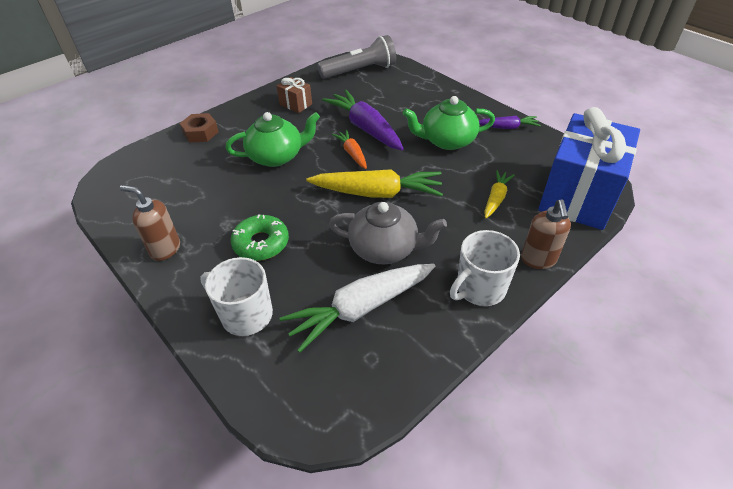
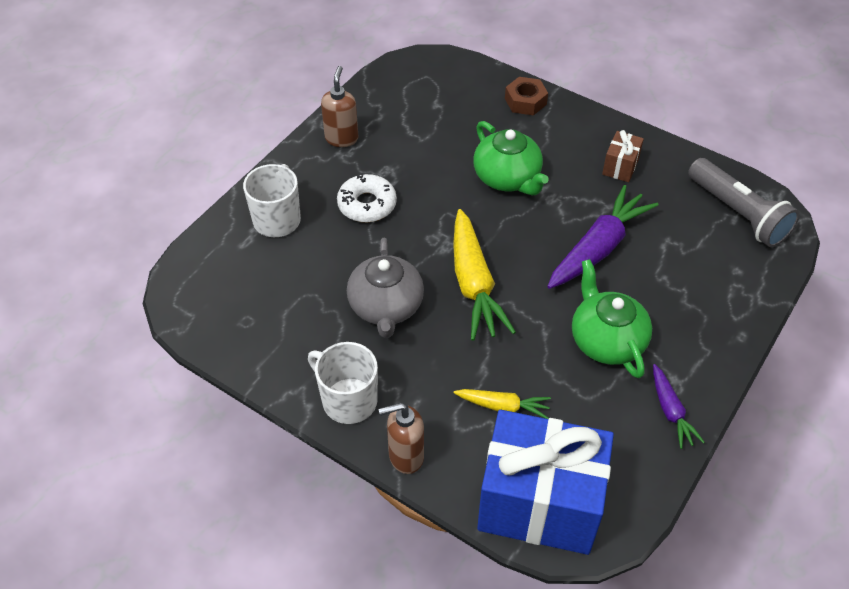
camera: 75 degrees right, 5 degrees up
(261, 243) = (367, 204): green donut -> white donut
(352, 153) = (540, 245): orange carrot -> none
(360, 309) = (300, 302): white carrot -> none

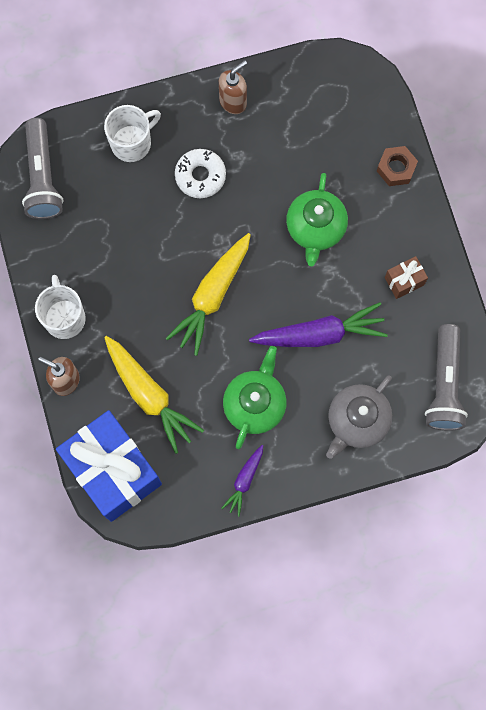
camera: 40 degrees right, 25 degrees up
(212, 299) = (42, 177): none -> grey flashlight
(386, 307) = (142, 269): grey teapot -> grey teapot (357, 421)
(503, 406) = (150, 396): yellow carrot -> yellow carrot, size x1.86

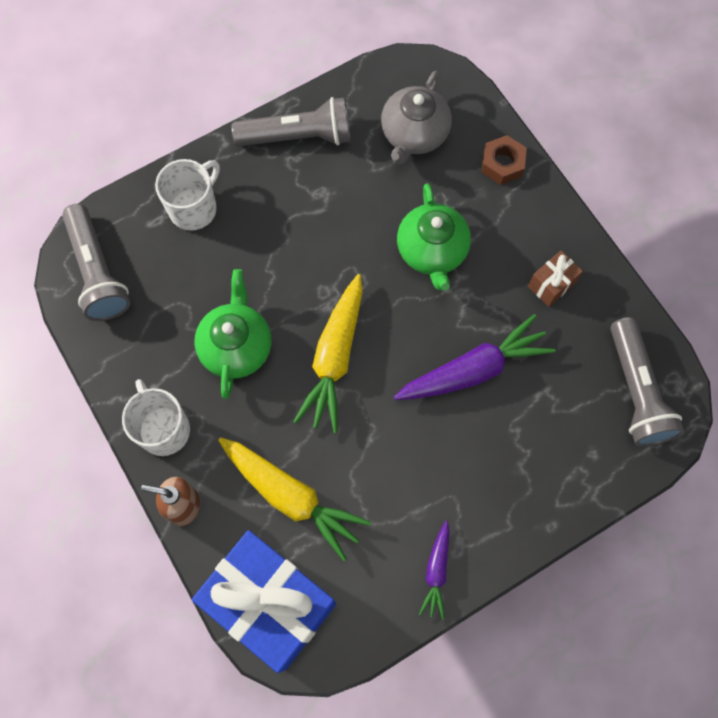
camera: 15 degrees left, 5 degrees down
(200, 176) = (283, 226): white donut -> none
(233, 102) = (298, 136): brown soap dispenser -> grey flashlight
(255, 404) = (421, 473): green teapot -> green teapot (236, 346)
(357, 421) = (549, 461): grey teapot -> grey teapot (414, 134)

